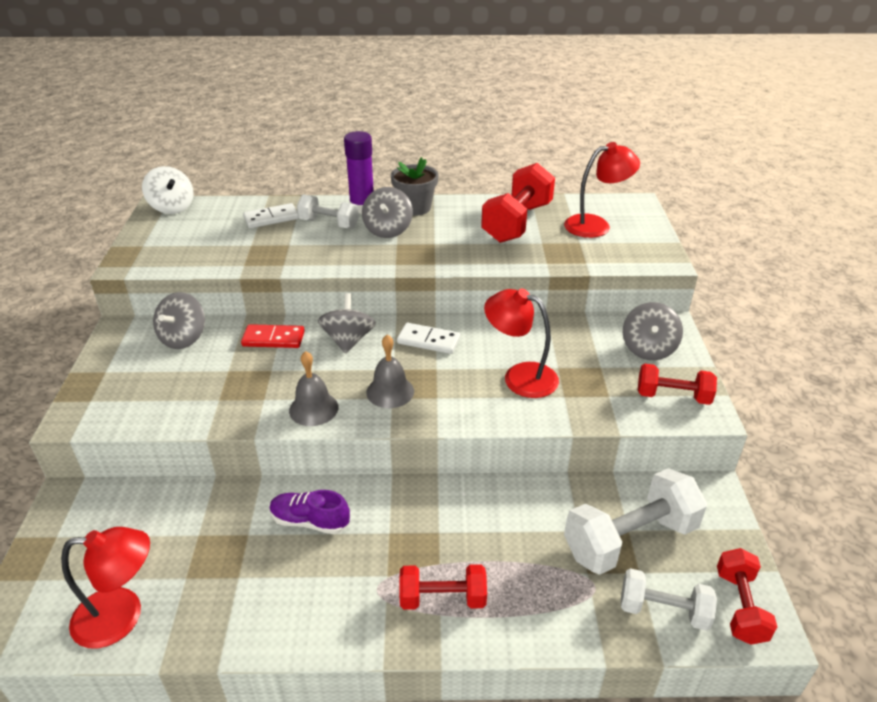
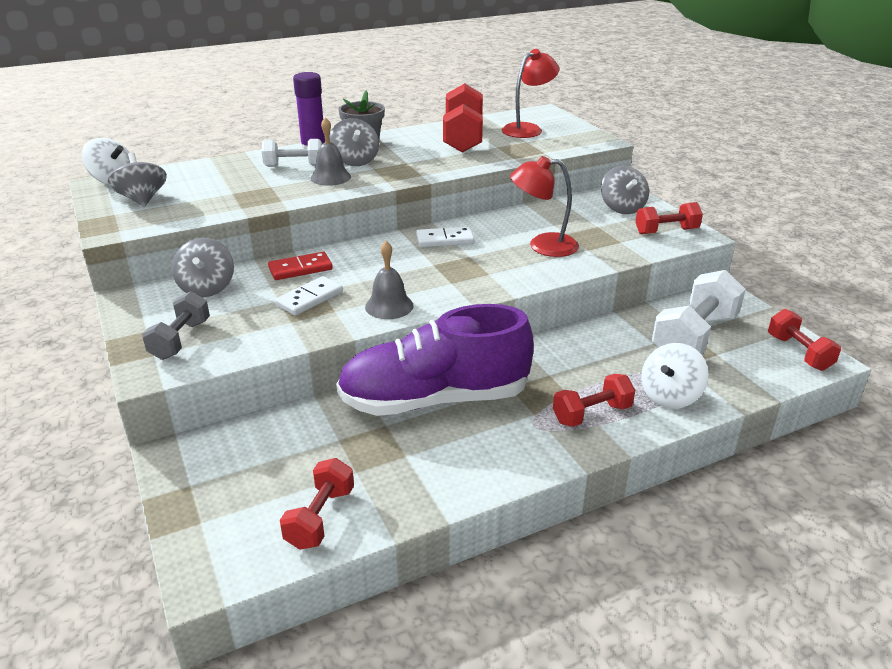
camera: 25 degrees left, 5 degrees down
(121, 391) = (180, 340): none -> grey dumbbell
(122, 616) = (320, 518): red lamp -> red dumbbell
(271, 218) = (232, 172): white domino -> white domino (309, 298)
(310, 521) = (434, 399): purple shoe -> purple shoe, size x2.32
(348, 340) = (373, 255): grey spinning top -> grey spinning top (142, 199)
(390, 391) = (445, 279): grey bell -> grey bell (330, 177)
(541, 608) = (670, 396): none -> white spinning top
(663, 610) = (753, 370): white dumbbell -> none

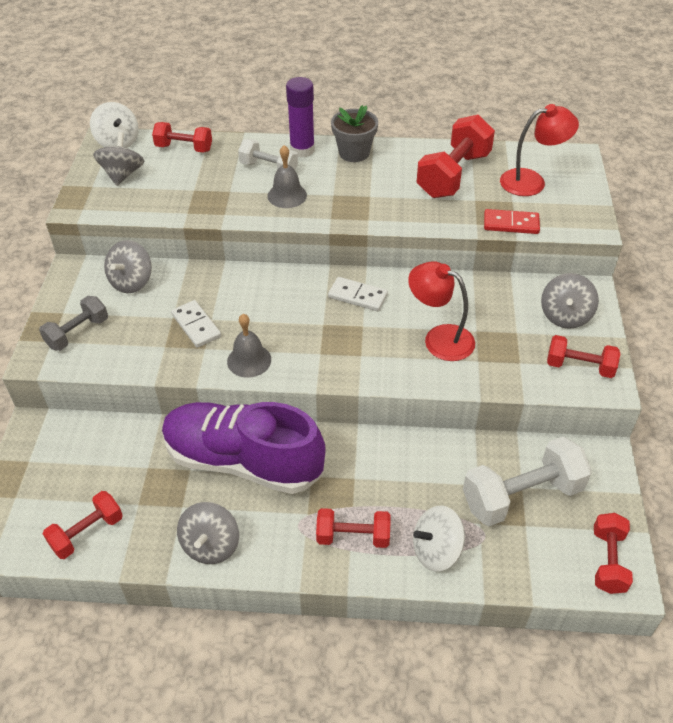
camera: 30 degrees right, 15 degrees up
(193, 171) = (184, 148): none -> red dumbbell
(300, 269) = (214, 286): red domino -> red domino (511, 224)
(309, 298) = (196, 326): white domino -> white domino turned 75 degrees clockwise
(355, 161) = (325, 178): grey spinning top -> grey spinning top (211, 545)

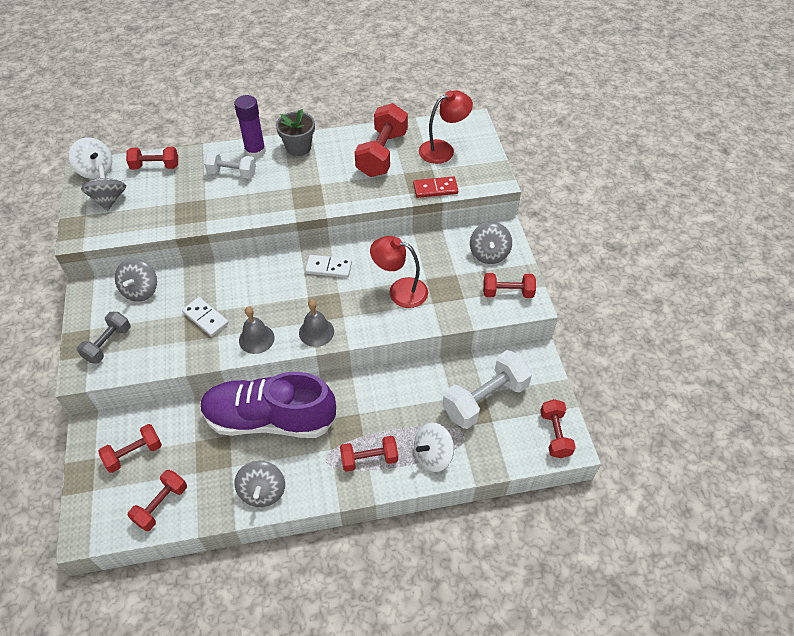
camera: 15 degrees left, 5 degrees up
(74, 466) = (134, 453): none -> red dumbbell
(287, 195) = (253, 195): grey bell -> grey bell (316, 332)

